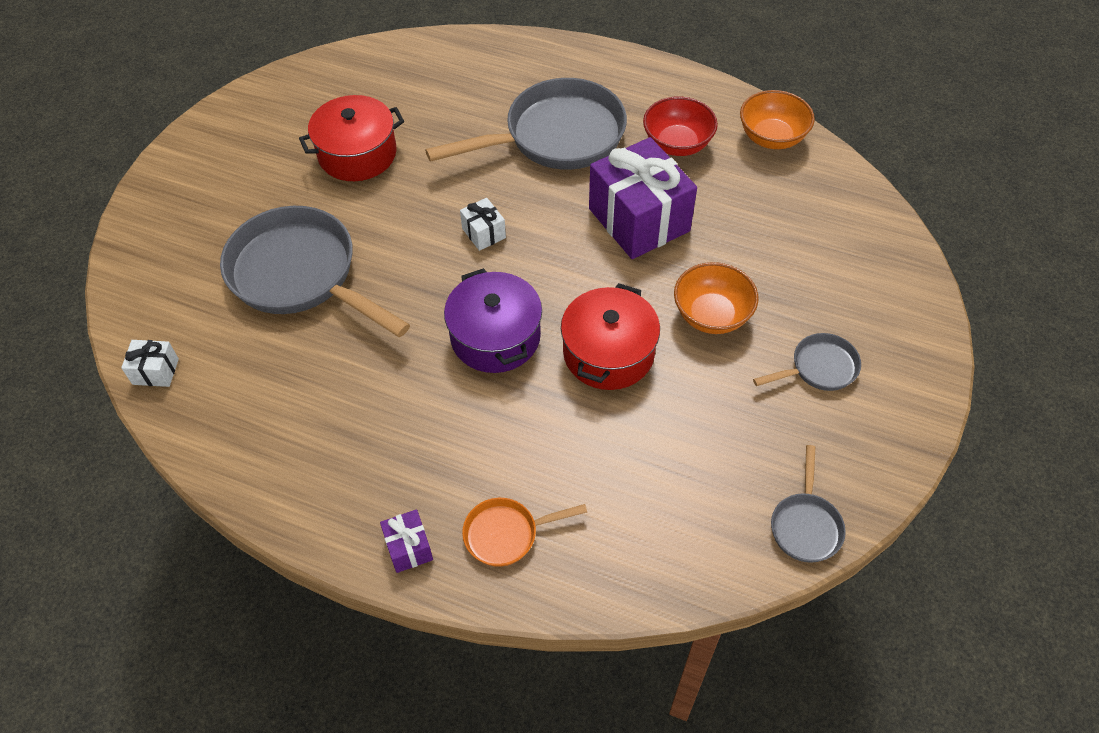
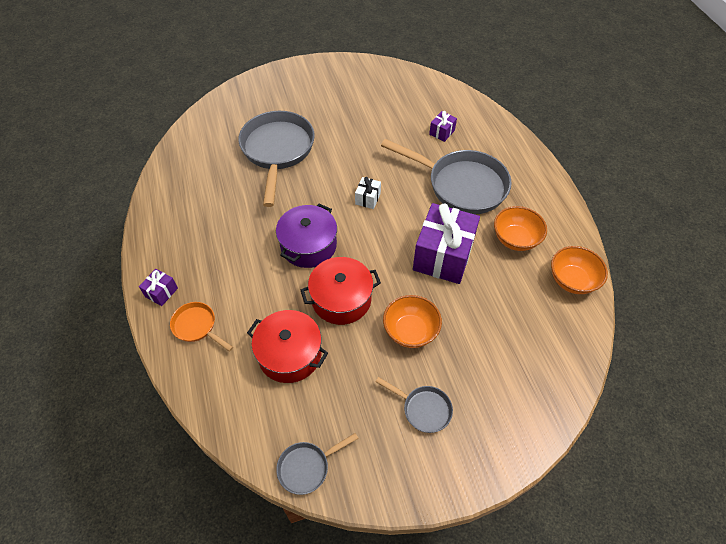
camera: 50 degrees right, 0 degrees up
(155, 371) = (184, 142): white gift -> none
(357, 154) = (367, 121): red pot -> red pot (290, 354)
(458, 99) = (442, 132): none -> purple gift
(677, 144) = (515, 239): red bowl -> orange bowl

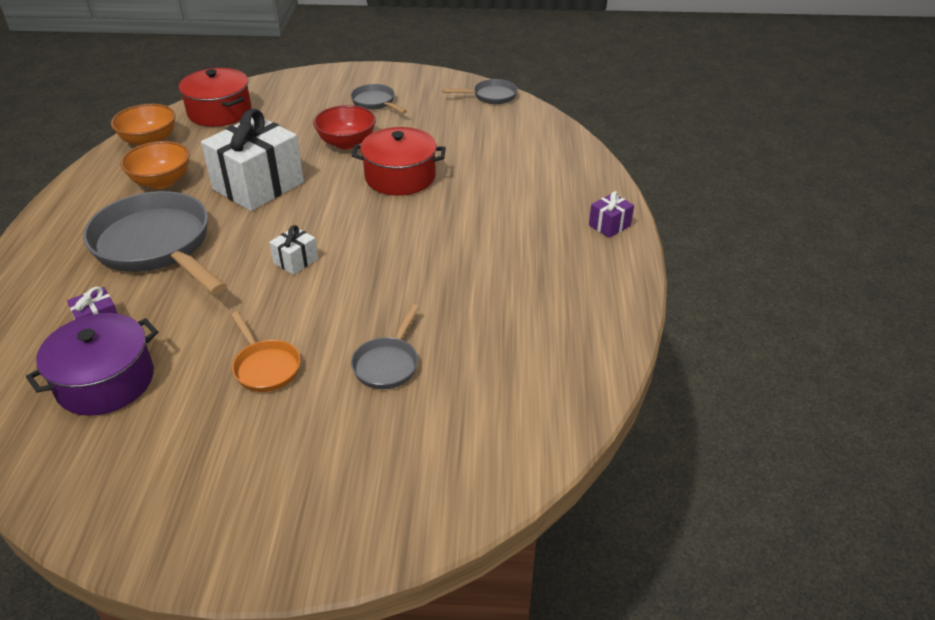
camera: 160 degrees left, 15 degrees down
(197, 326) = (569, 189): orange pan -> orange pan (265, 367)
(277, 151) = (388, 364): grey pan -> grey pan, size x0.47
(290, 354) = (477, 152): red pot -> red pot (219, 112)
(308, 245) = (409, 229): purple pot -> purple pot (105, 381)
(410, 331) = (347, 143): orange bowl -> red bowl
(443, 256) = (258, 186): purple gift -> white gift

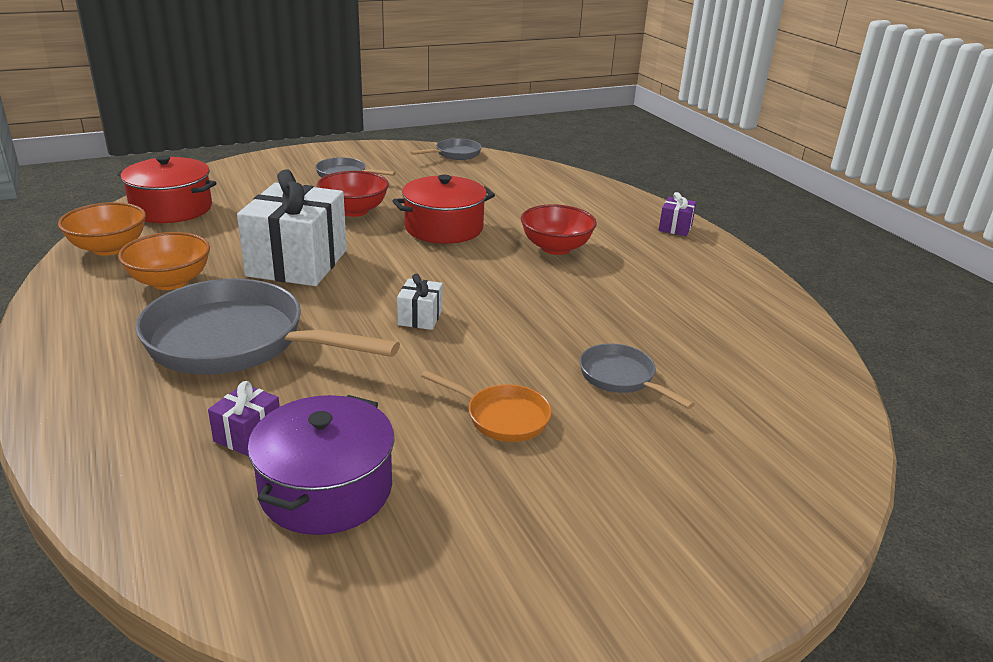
camera: 30 degrees left, 10 degrees down
(388, 364) = (621, 378): grey pan -> grey pan turned 150 degrees clockwise
(472, 221) = (556, 248): none -> red bowl

